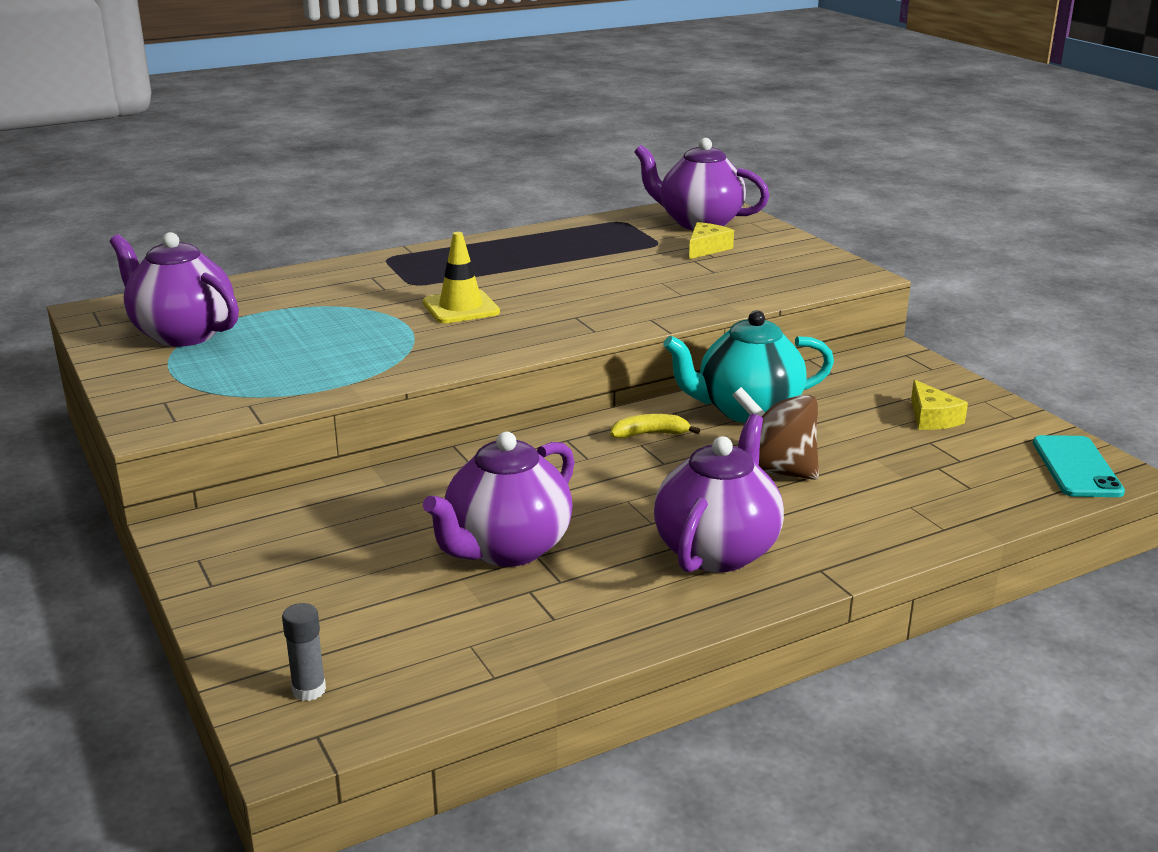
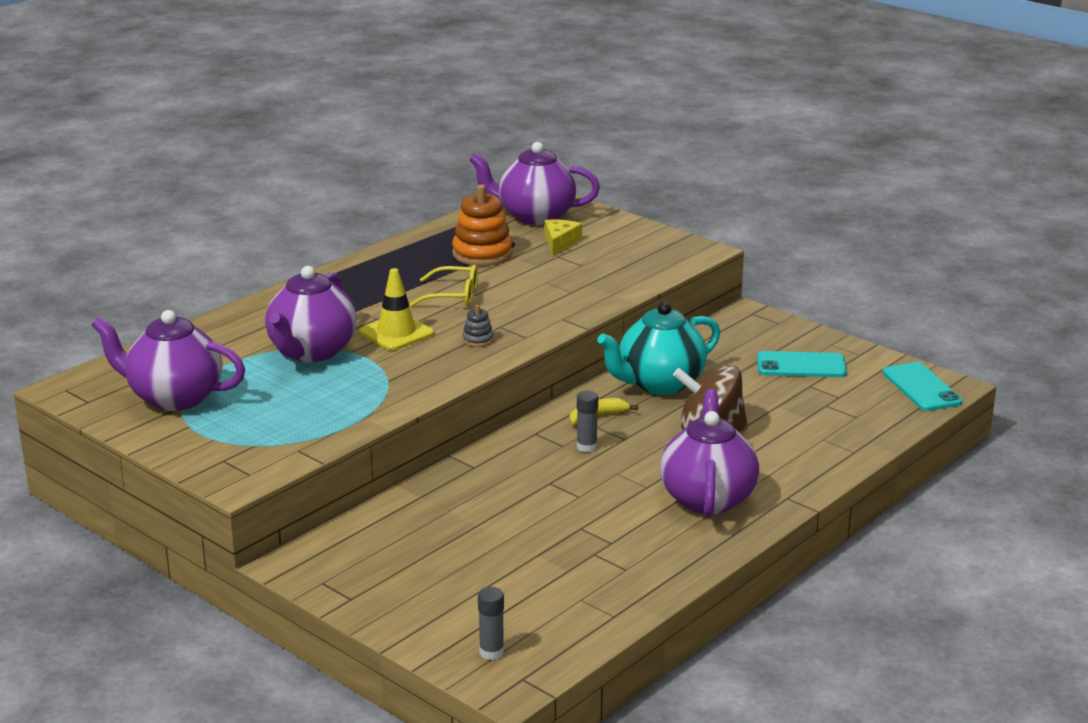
camera: 20 degrees left, 0 degrees up
(506, 549) = (554, 527): purple teapot -> purple teapot (312, 352)
(540, 326) = (478, 340): none -> grey stacking toy
(550, 282) = (452, 296): none -> yellow glasses
(613, 464) = (586, 447): none -> grey glue stick
(615, 248) = (482, 254): none -> orange stacking toy
(932, 418) = (801, 365): yellow cheese -> turquoise phone

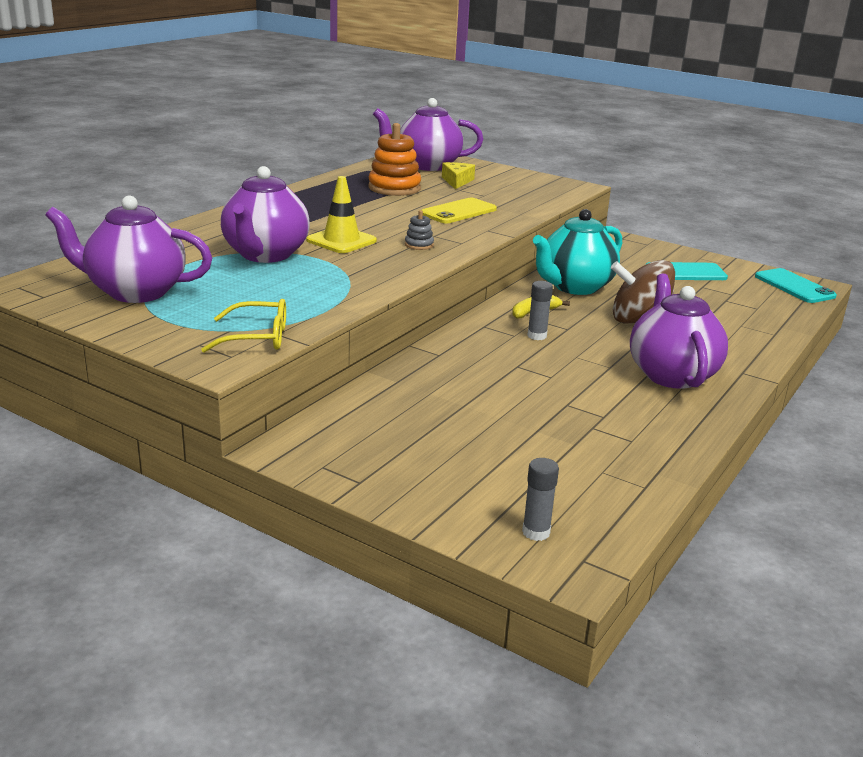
camera: 10 degrees left, 0 degrees up
(452, 296) = (381, 215): yellow glasses -> yellow glasses (256, 338)
(541, 291) = (458, 211): none -> yellow phone

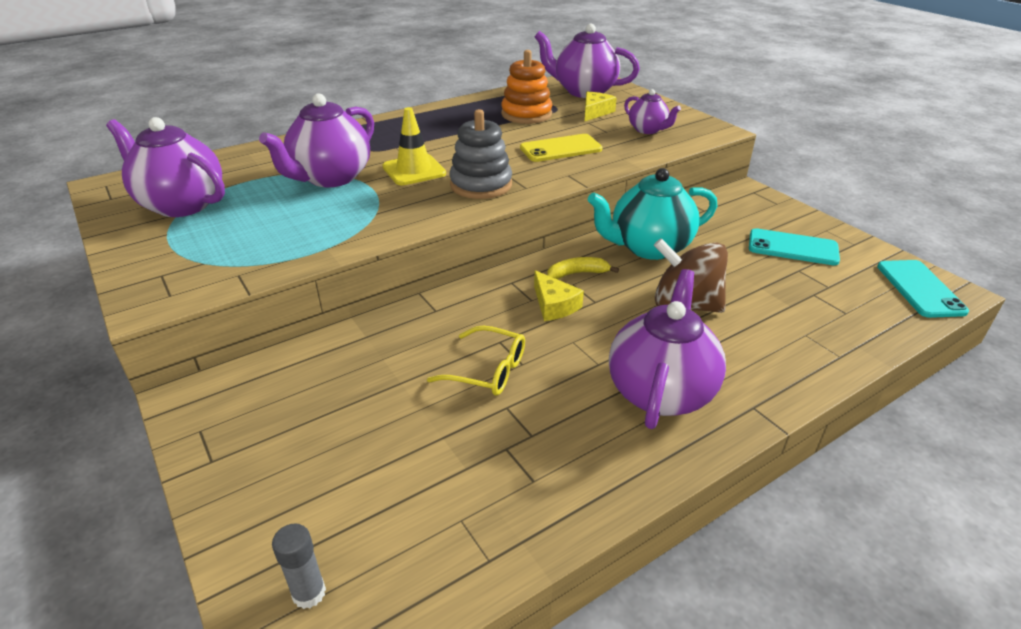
camera: 25 degrees right, 10 degrees up
(256, 338) = (215, 276): yellow glasses -> yellow glasses (487, 370)
(419, 245) = (481, 185): grey stacking toy -> grey stacking toy, size x2.12
(519, 191) = (648, 130): none -> purple teapot
(537, 336) = (554, 305): grey glue stick -> yellow cheese

